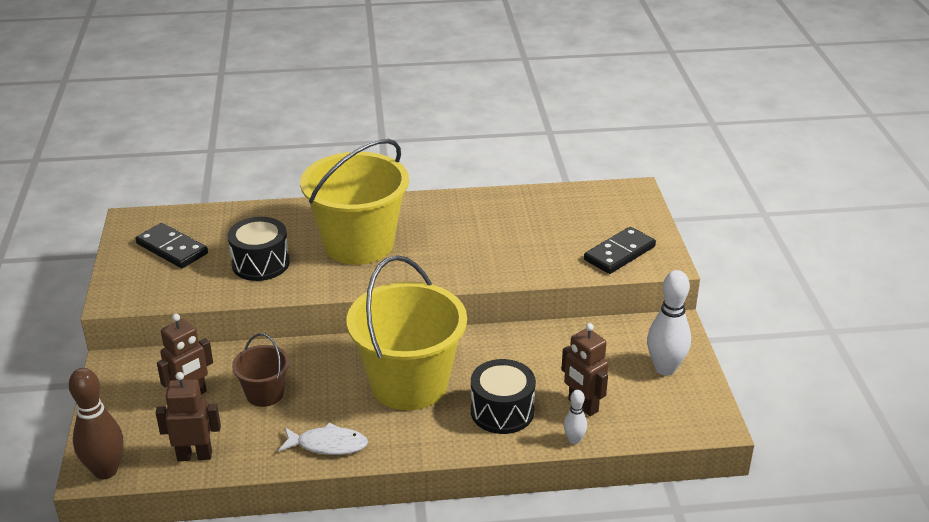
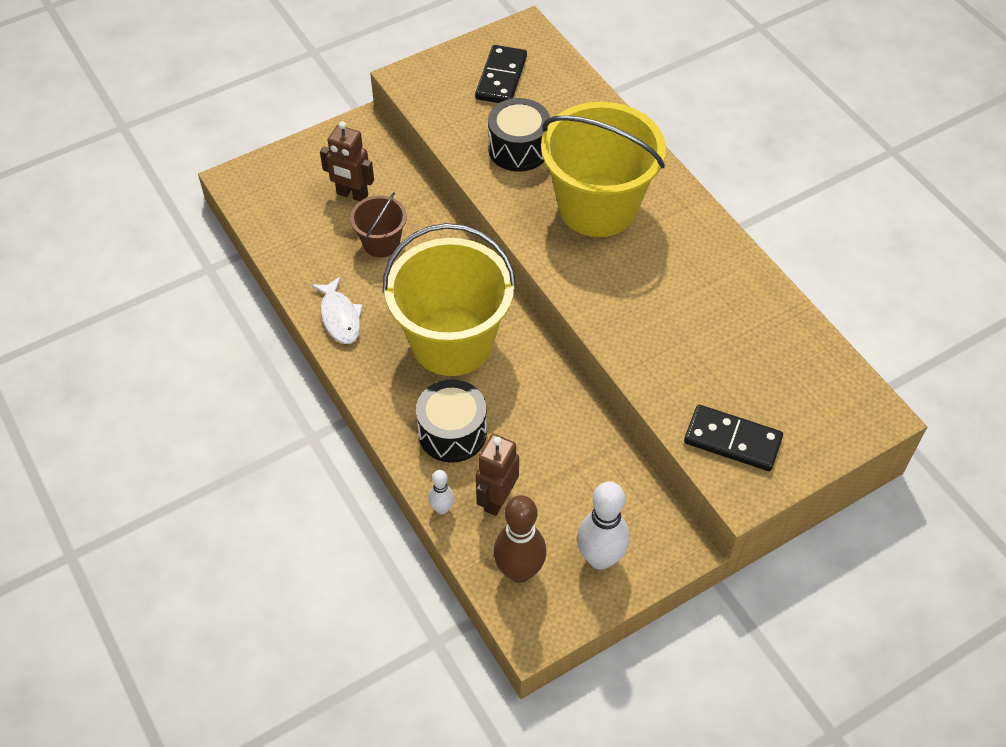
camera: 65 degrees right, 20 degrees up
(105, 471) = (240, 187): brown bowling pin -> brown bowling pin (519, 571)
(194, 455) = (283, 233): brown robot -> none

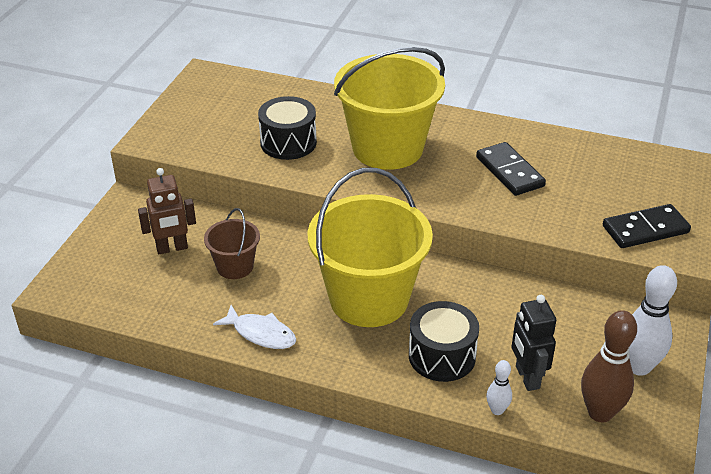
camera: 40 degrees left, 15 degrees down
(497, 499) = (527, 377): brown robot -> black robot
(501, 78) = (222, 108): black domino -> black domino (510, 172)

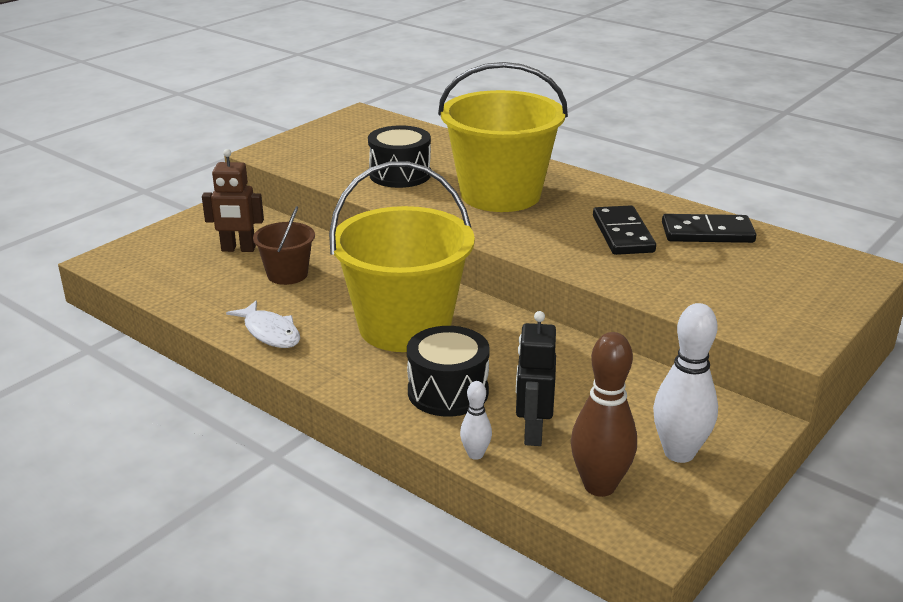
camera: 20 degrees right, 10 degrees down
(645, 229) = (753, 310): black domino -> black domino (707, 233)

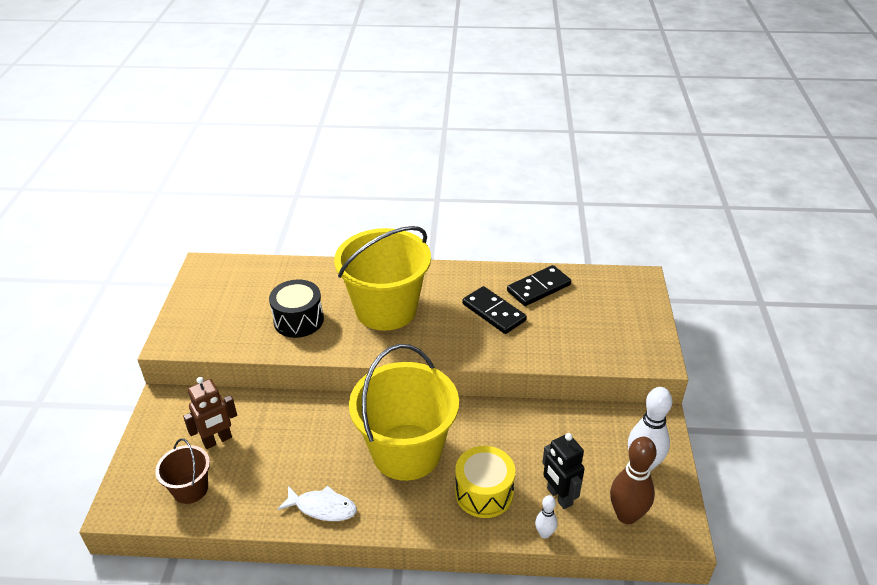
camera: 35 degrees left, 10 degrees up
(287, 274) = (280, 446): brown bucket -> brown bucket (190, 489)
(448, 392) = (484, 493): black drum -> yellow drum

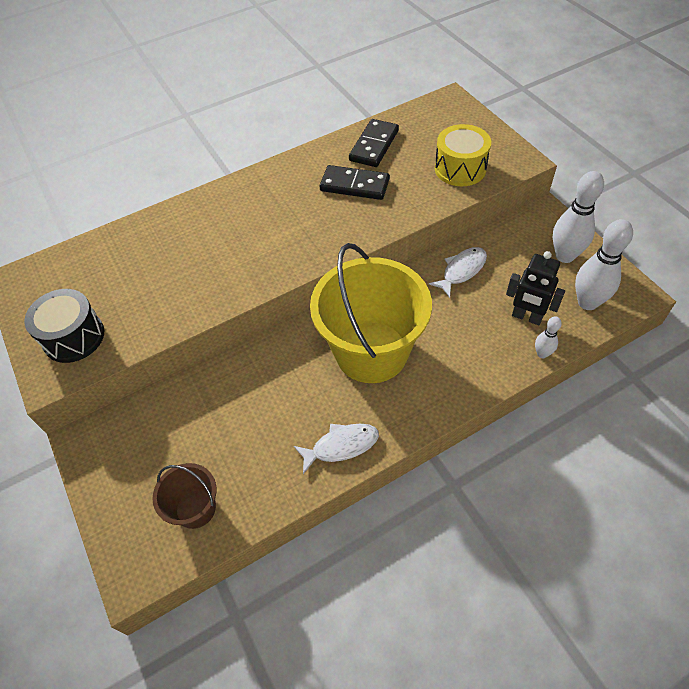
camera: 30 degrees left, 15 degrees up
(217, 440) = (180, 445): brown robot -> none
(298, 320) = (174, 283): black drum -> black drum (74, 337)
(386, 309) = (253, 230): yellow bucket -> none
(484, 493) = (466, 349): yellow drum -> yellow drum (460, 168)
(537, 429) = (461, 271): none -> white fish
(626, 515) = (587, 302): brown bowling pin -> white bowling pin

